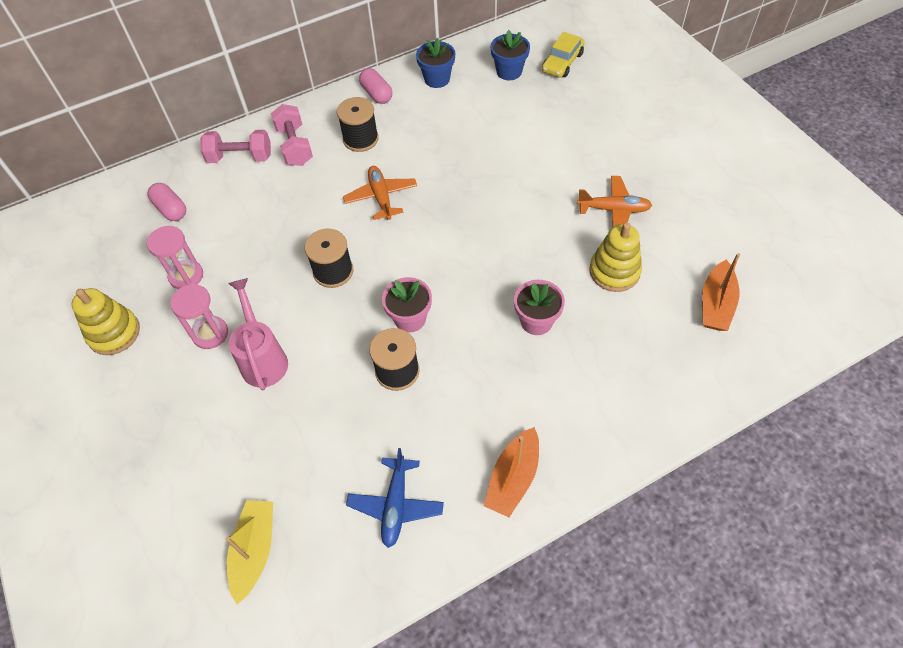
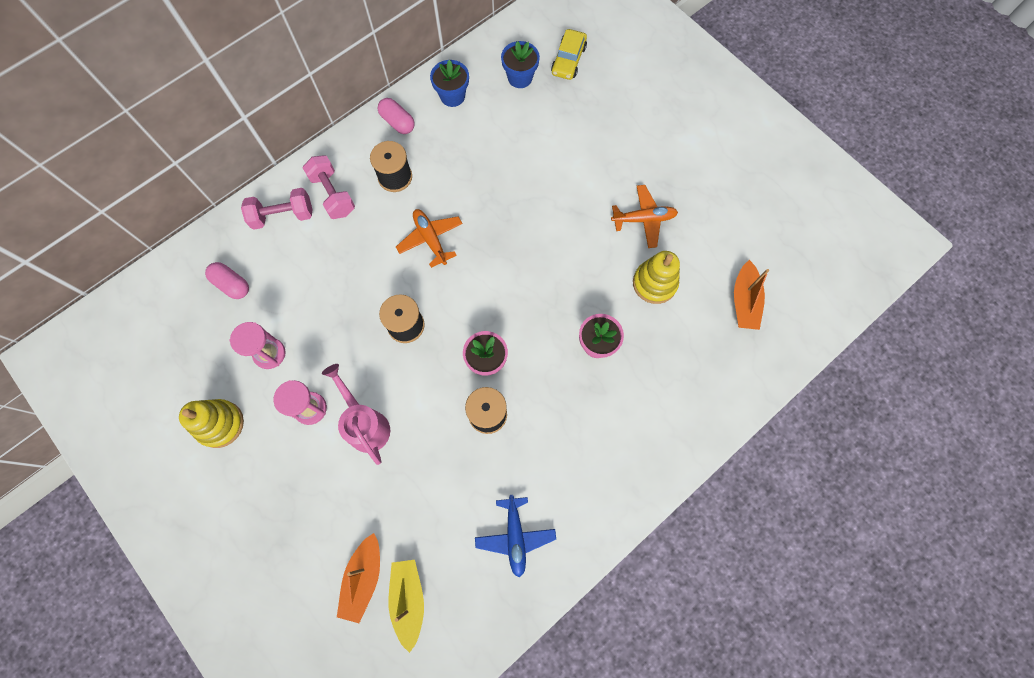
camera: 15 degrees left, 15 degrees up
(513, 478) = (605, 493): orange boat -> orange boat (363, 578)

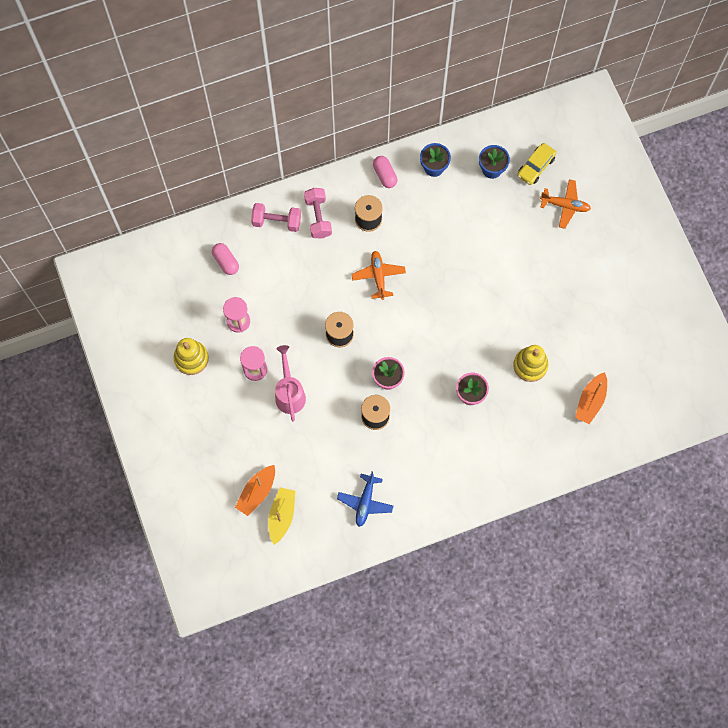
camera: 20 degrees right, 0 degrees up
(643, 219) = (542, 315): orange plane -> orange plane (565, 205)

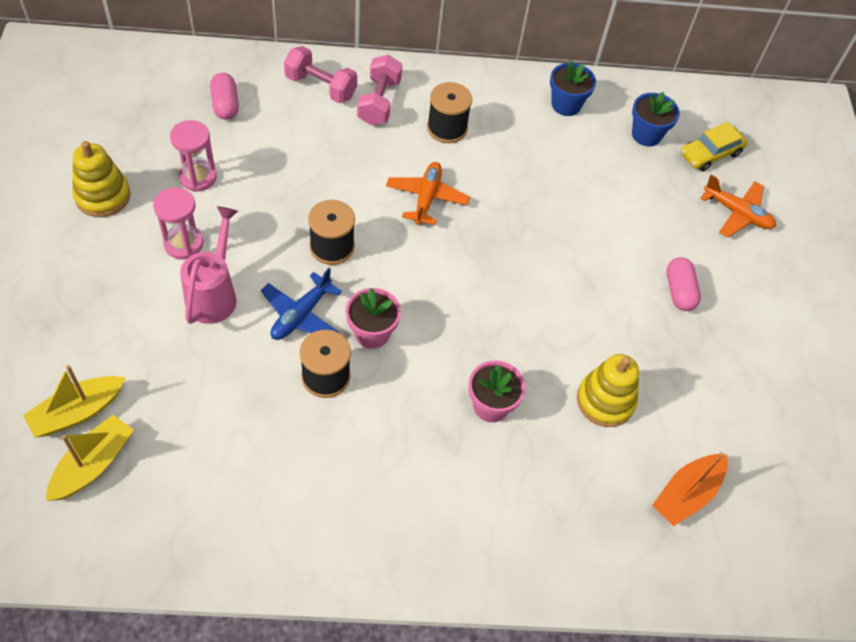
camera: 15 degrees right, 15 degrees down
(257, 492) = (77, 412): orange boat -> yellow boat
(365, 502) = (240, 499): blue plane -> blue plane (301, 315)
(385, 175) = (494, 90): pink capsule -> pink capsule (679, 291)

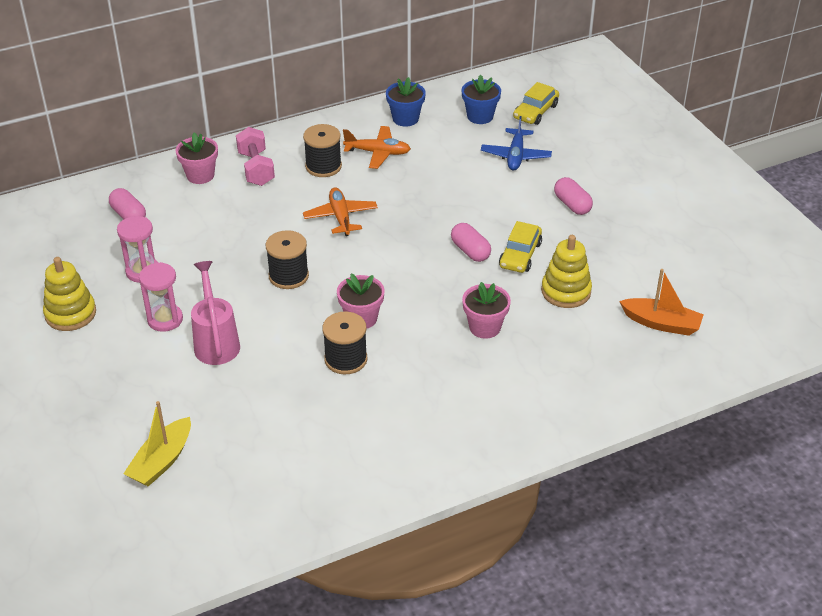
camera: 20 degrees left, 15 degrees down
(93, 464) = (201, 488): yellow boat -> none
(301, 315) = (297, 328): blue plane -> blue plane (515, 156)
(321, 87) = (200, 175): pink dumbbell -> pink flower pot
(534, 301) = (470, 251): none -> pink capsule
(584, 330) = (520, 255): none -> yellow car
(686, 494) = (661, 323): orange boat -> orange boat turned 90 degrees counterclockwise
(737, 213) = (580, 141): orange plane -> orange plane (378, 153)

